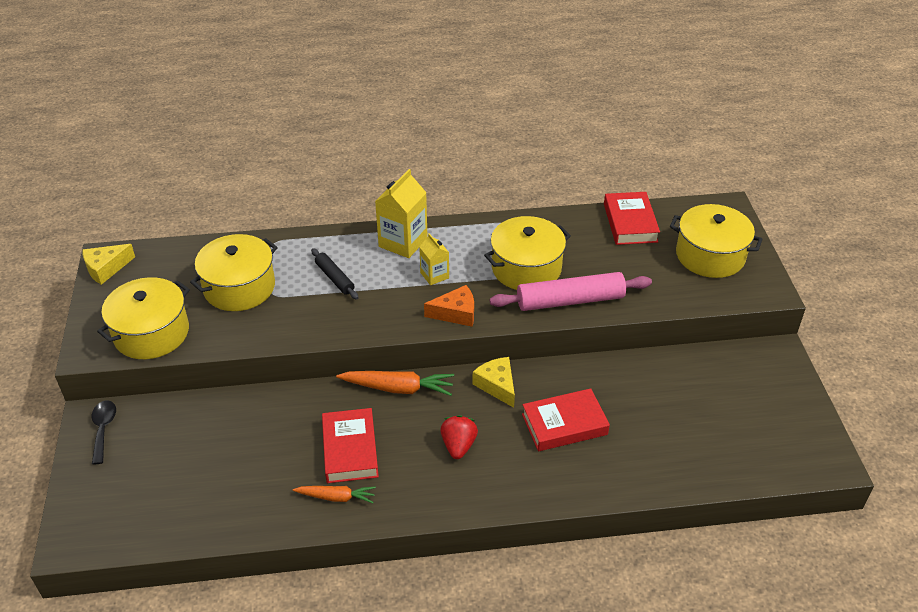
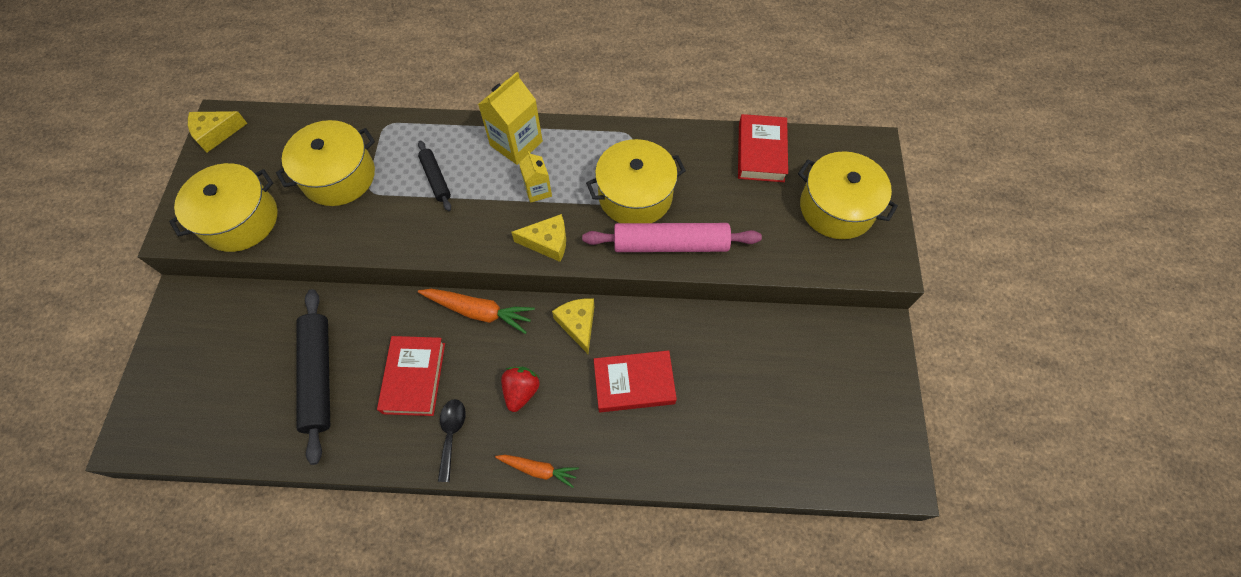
camera: 10 degrees right, 20 degrees up
(103, 429) = (188, 313): black spoon -> black spoon (451, 434)
(253, 462) = (318, 376): none -> black rolling pin
(336, 497) = (387, 432): orange carrot -> orange carrot (538, 469)
(456, 313) = (547, 242): orange cheese -> yellow cheese

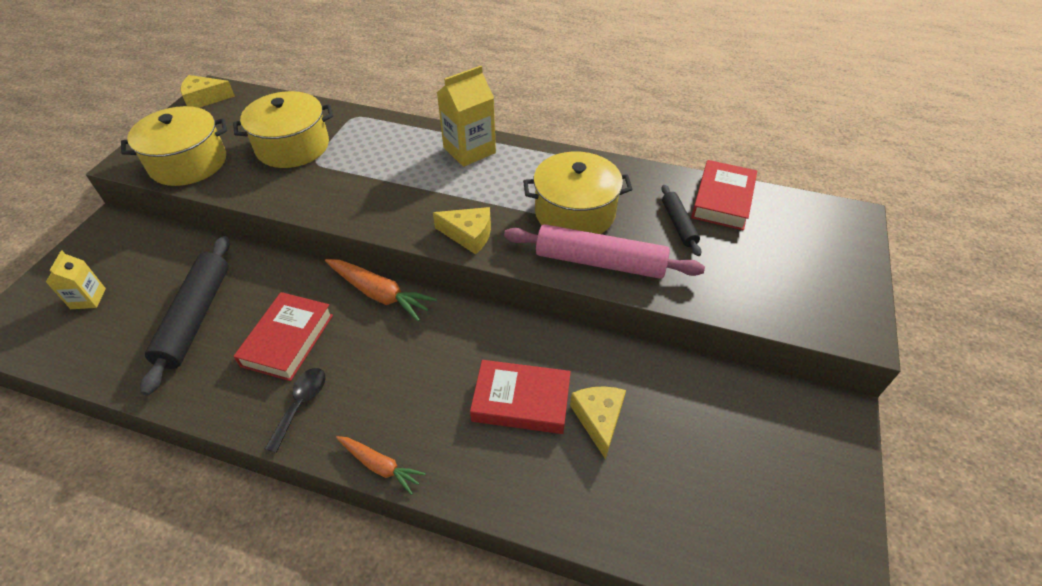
camera: 15 degrees right, 15 degrees down
(436, 179) = (380, 164): black rolling pin -> black rolling pin (678, 224)
(521, 391) = (393, 379): red strawberry -> none
(538, 190) = (476, 190): yellow carton -> yellow carton (88, 299)
(578, 324) = (478, 328): yellow cheese -> yellow cheese (599, 419)
(837, 208) = (801, 264): yellow pot -> none

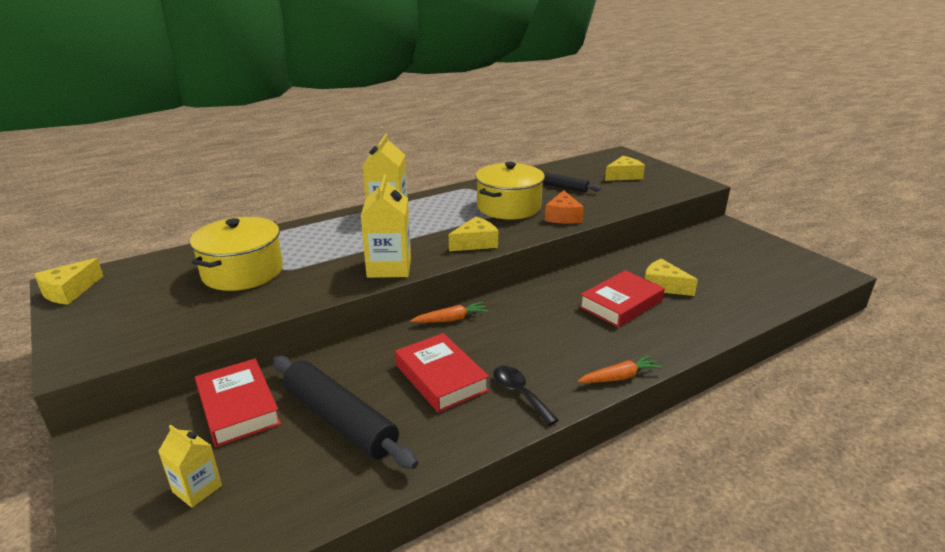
camera: 50 degrees left, 20 degrees down
(188, 163) = (156, 327): yellow pot -> none
(370, 212) = (389, 267): none -> yellow carton
(379, 294) = (451, 319): orange carrot -> orange carrot, size x0.64
(600, 262) = (563, 216): pink rolling pin -> orange cheese
(722, 200) = (562, 171): red book -> red book (238, 407)
(783, 254) = (624, 176): none -> yellow cheese

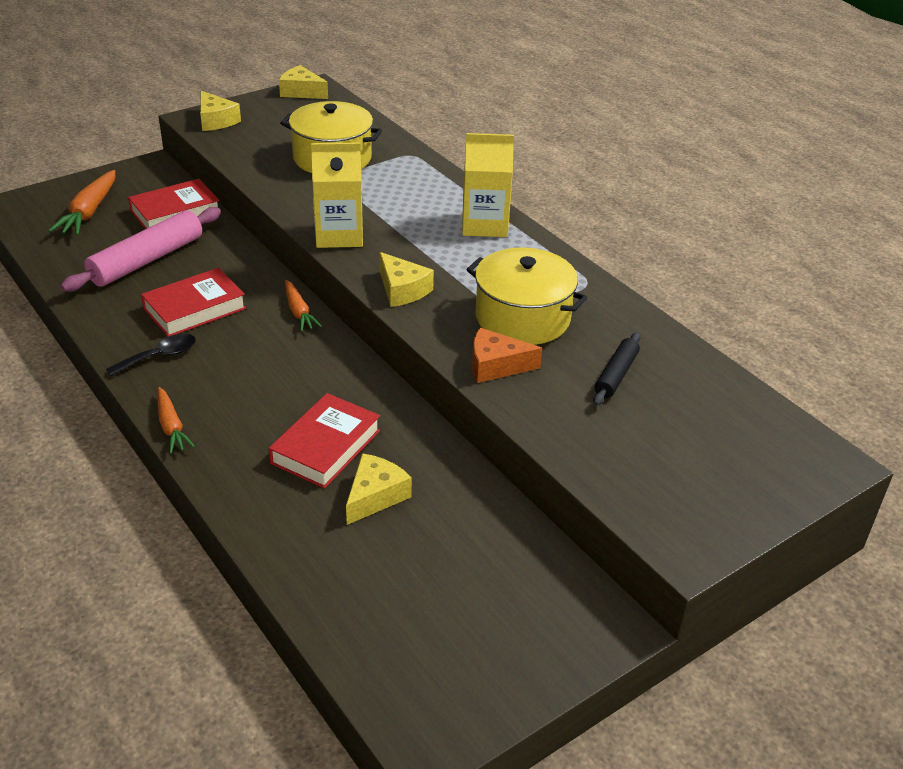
camera: 85 degrees right, 10 degrees up
(197, 488) = (89, 212): yellow carton -> orange carrot
(339, 420) = (147, 260): black rolling pin -> pink rolling pin
(621, 304) = (326, 447): red book -> red book turned 75 degrees clockwise
(624, 176) = (696, 451): yellow cheese -> yellow cheese (216, 120)

